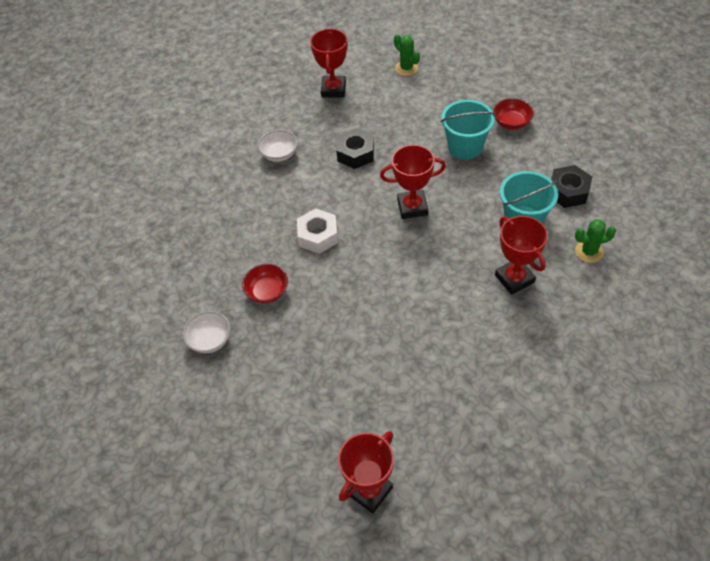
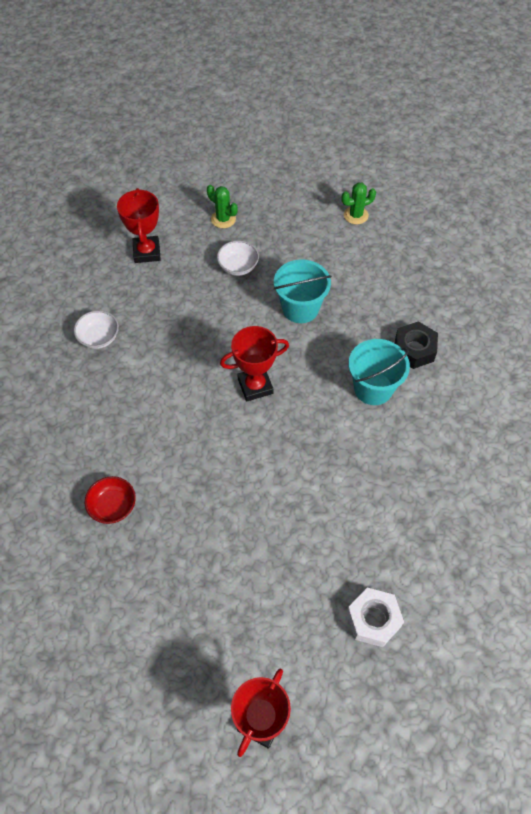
camera: 15 degrees left, 5 degrees up
(210, 340) = (58, 573): white bowl -> white bowl (238, 266)
(318, 236) = (158, 432): white nut -> white nut (373, 619)
(355, 153) = (184, 328): black nut -> none
(511, 123) = (344, 275): red bowl -> none
(514, 279) = (374, 457): red trophy -> none
(589, 252) = (444, 416): green cactus -> green cactus (356, 215)

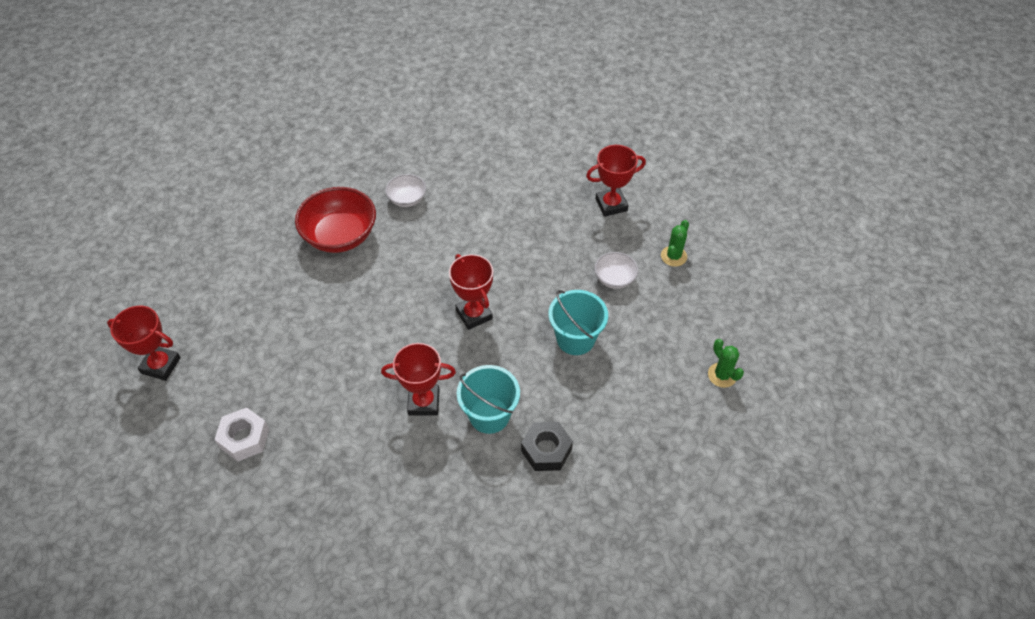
camera: 80 degrees right, 5 degrees down
(99, 338) = (504, 191): white bowl -> white bowl (407, 199)
(113, 506) = (340, 235): red bowl -> red bowl, size x1.88
(352, 442) = (424, 402): none -> red trophy

